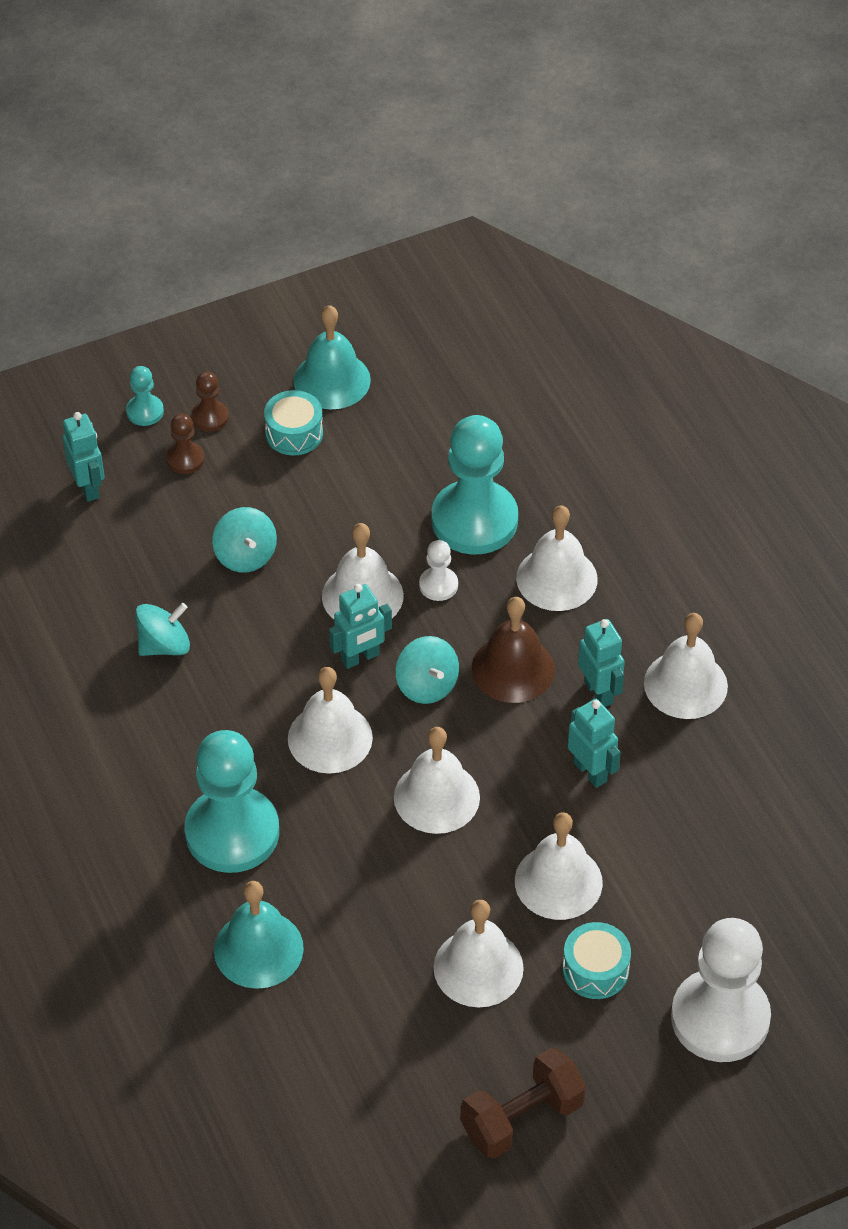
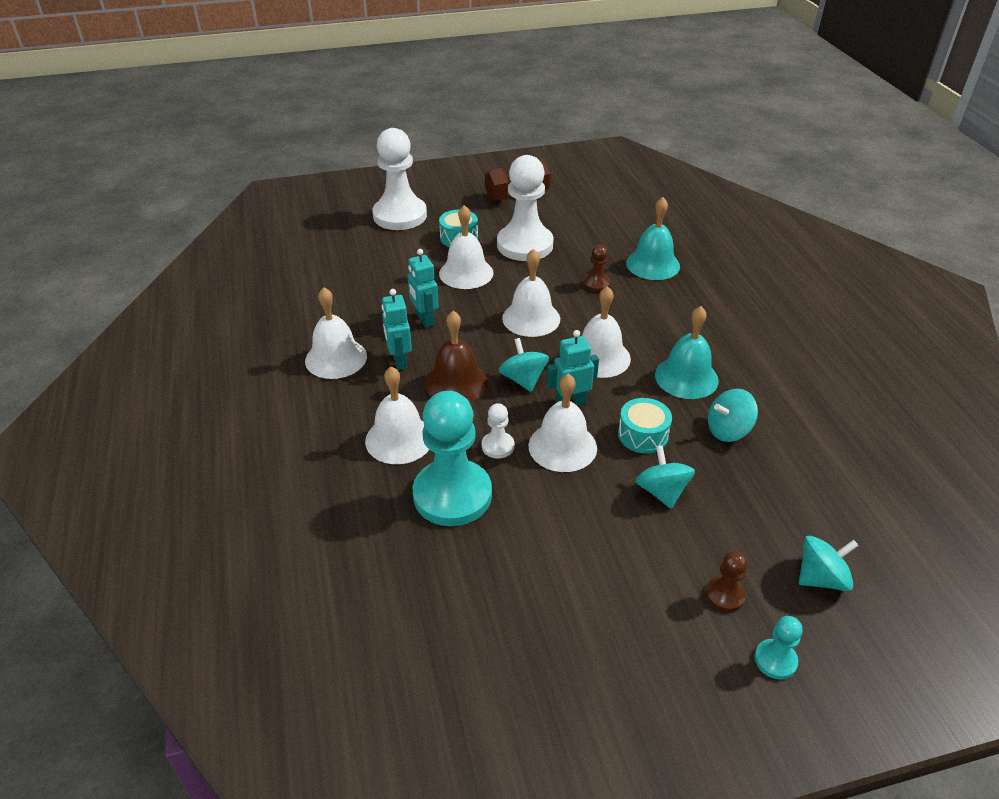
camera: 170 degrees left, 10 degrees down
(88, 487) = (821, 578): turquoise robot -> turquoise spinning top
(210, 417) = (701, 641): brown pawn -> brown pawn (596, 284)
(232, 832) = (670, 316): turquoise pawn -> none
(294, 433) = (611, 608): turquoise drum -> turquoise drum (643, 435)
(332, 380) = (564, 669): turquoise bell -> turquoise bell (686, 377)
(478, 967) = (525, 245): white bell -> white pawn

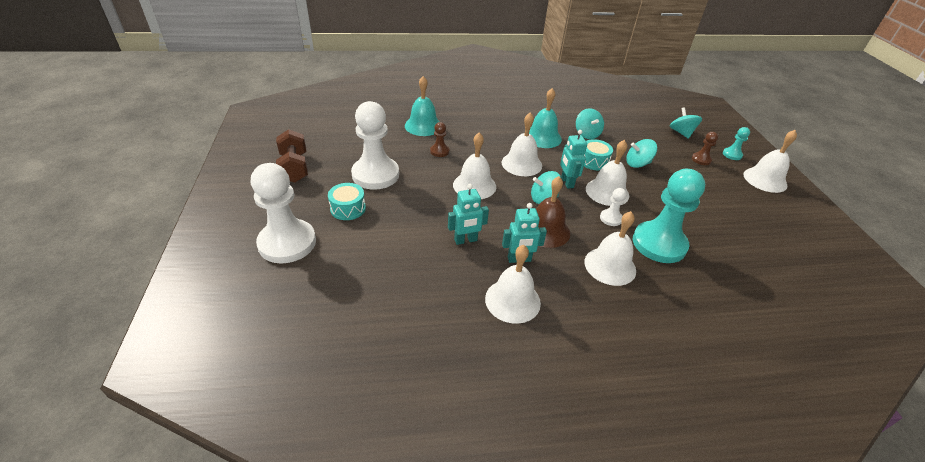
camera: 85 degrees left, 0 degrees up
(466, 273) = (405, 210): white bell -> white bell (765, 179)

